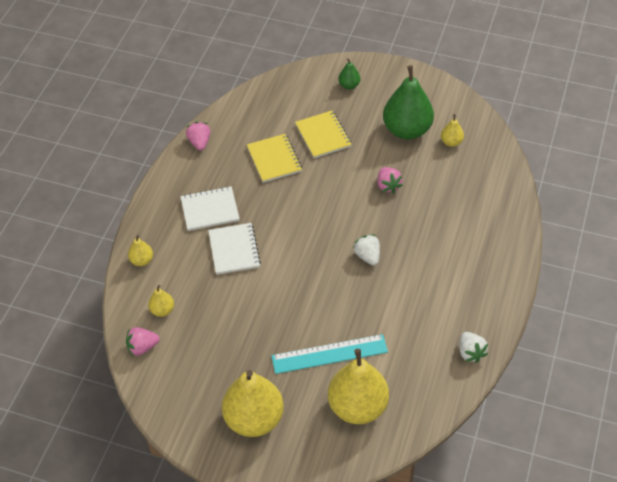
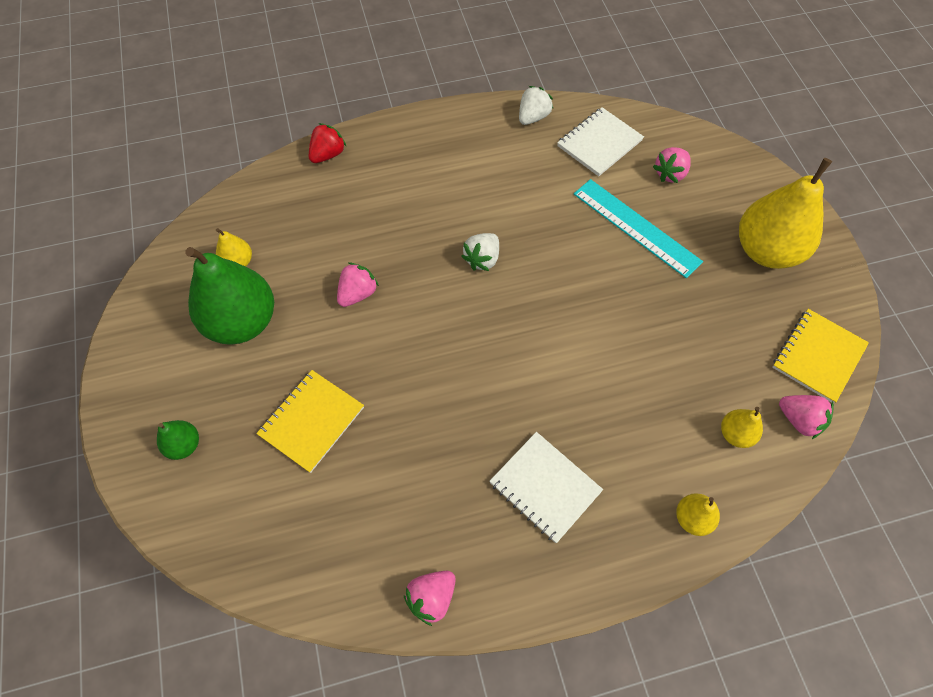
camera: 125 degrees left, 10 degrees up
(234, 250) = (584, 410): white notebook -> white notebook (599, 143)
(274, 159) = (397, 460): yellow notebook -> yellow notebook (818, 356)
(358, 406) = (670, 174): yellow pear -> pink strawberry
(512, 217) = (328, 154): none -> red strawberry

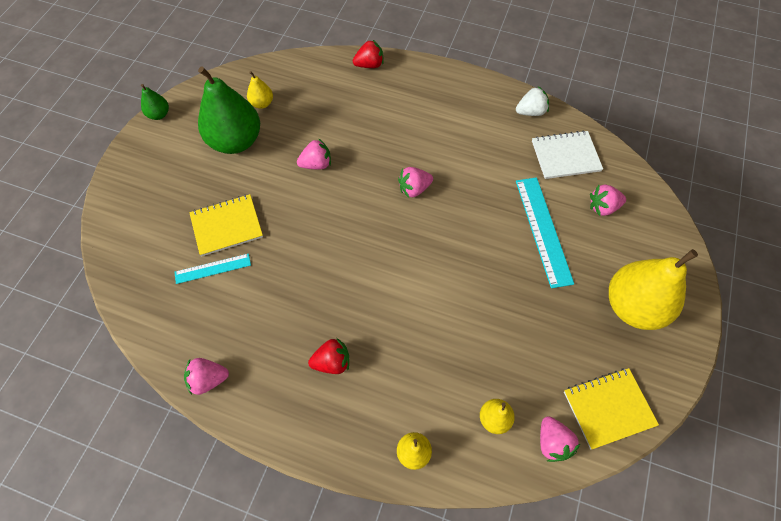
camera: 35 degrees right, 0 degrees up
(184, 445) = (148, 194): green pear -> green pear (159, 114)
(335, 477) = (213, 268): none -> turquoise ruler
(482, 259) = (414, 189): white strawberry -> pink strawberry
(545, 487) = (332, 362): white notebook -> red strawberry

